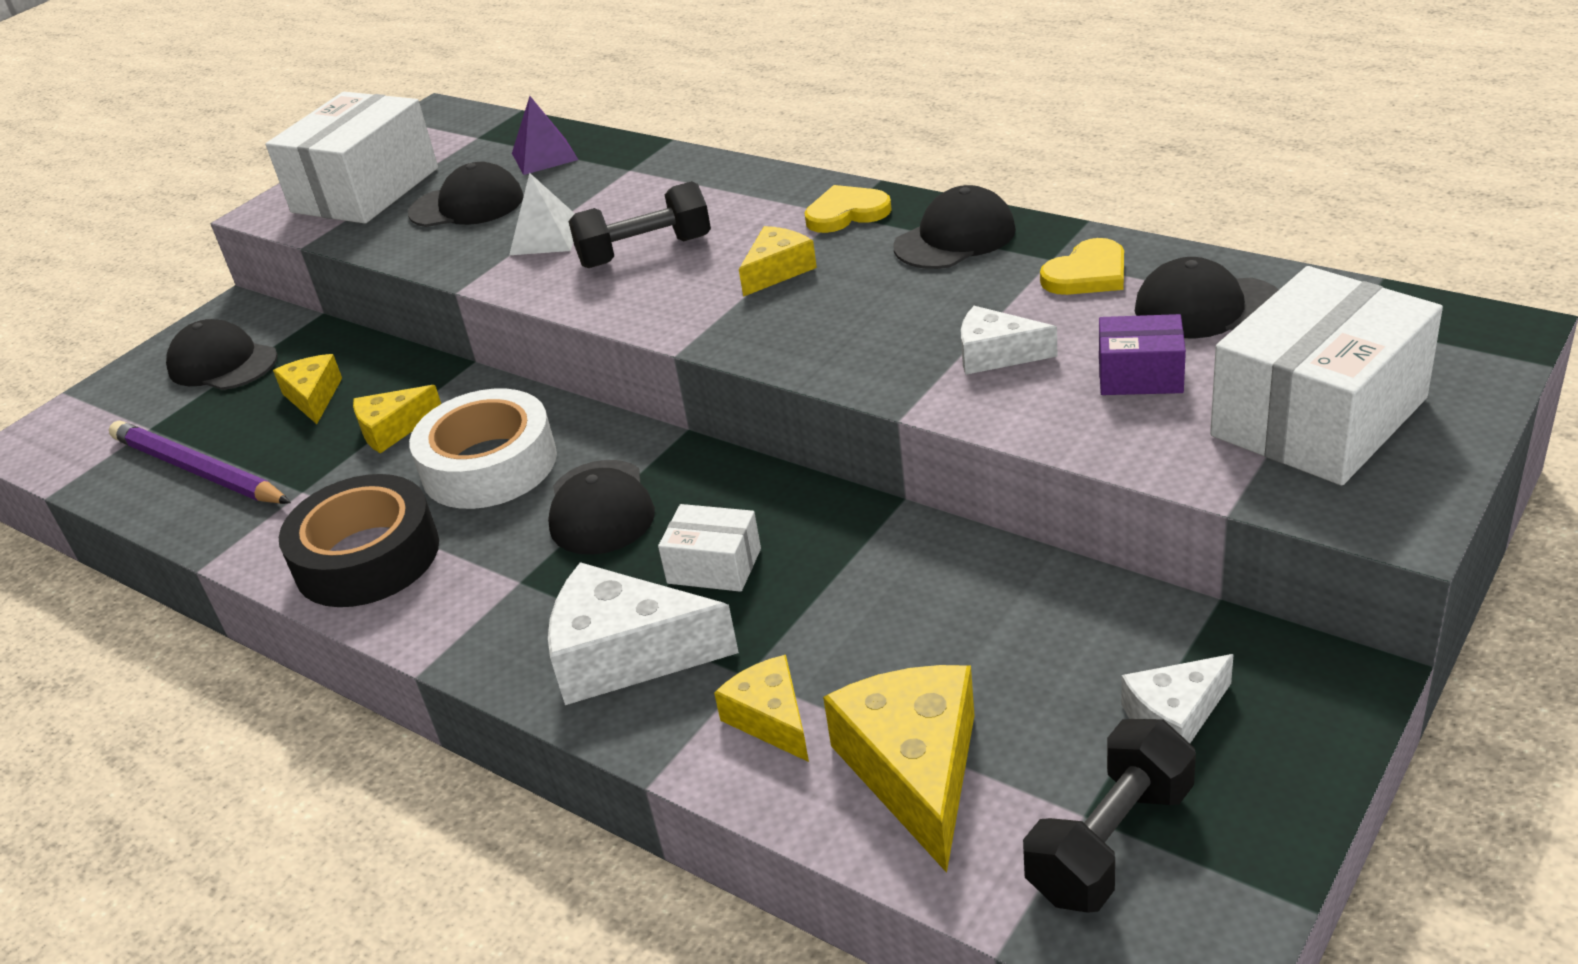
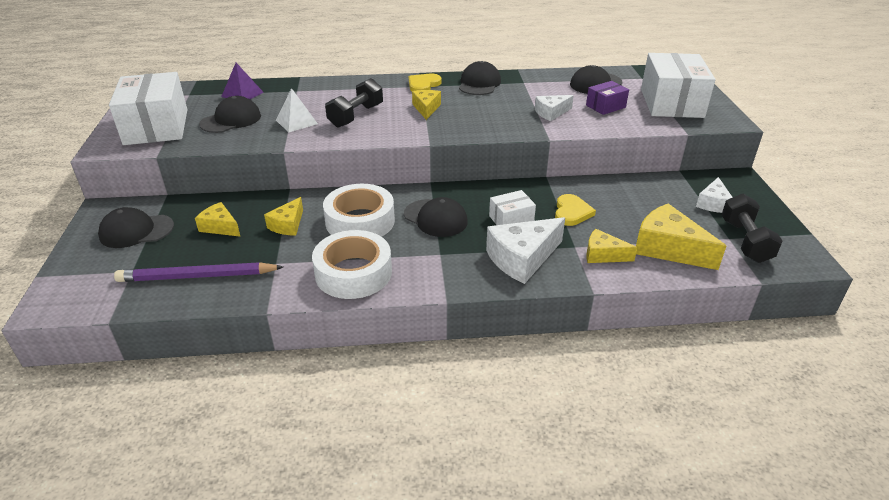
camera: 45 degrees left, 0 degrees up
(367, 557) = (353, 273): black tape -> white tape
(1087, 274) = (543, 83): yellow heart -> yellow heart (571, 212)

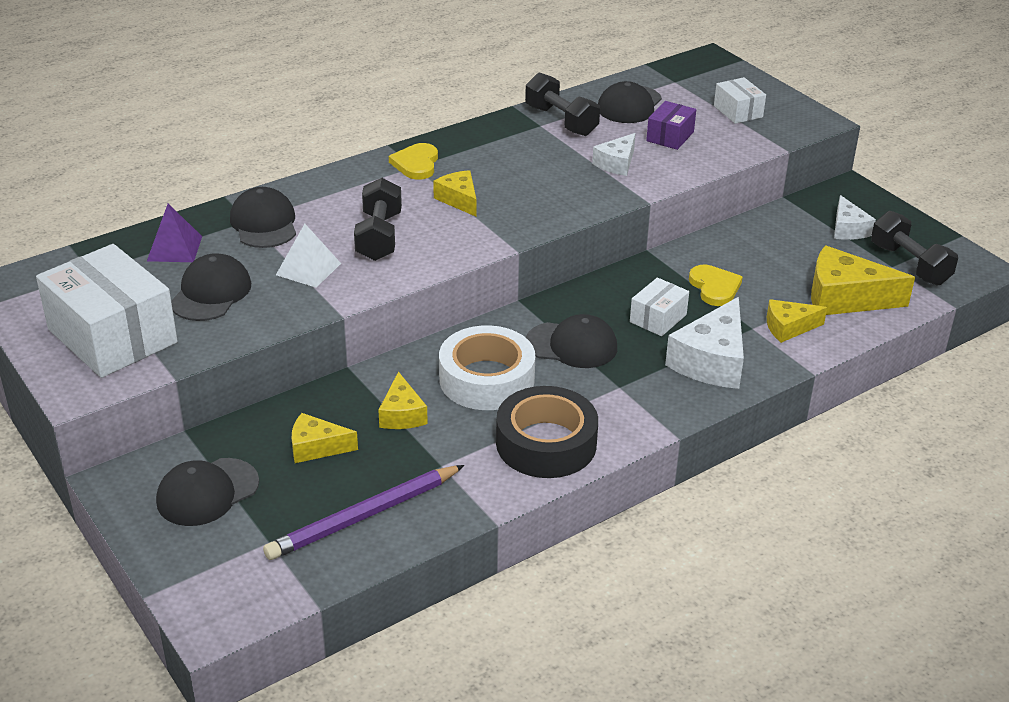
camera: 30 degrees left, 0 degrees up
(353, 273) = (546, 443): white tape -> black tape
(479, 83) = (487, 142): black cap -> black cap (264, 223)
(539, 83) = (561, 121): none -> black dumbbell
(671, 103) = (738, 111): white box -> white box, size x0.49

